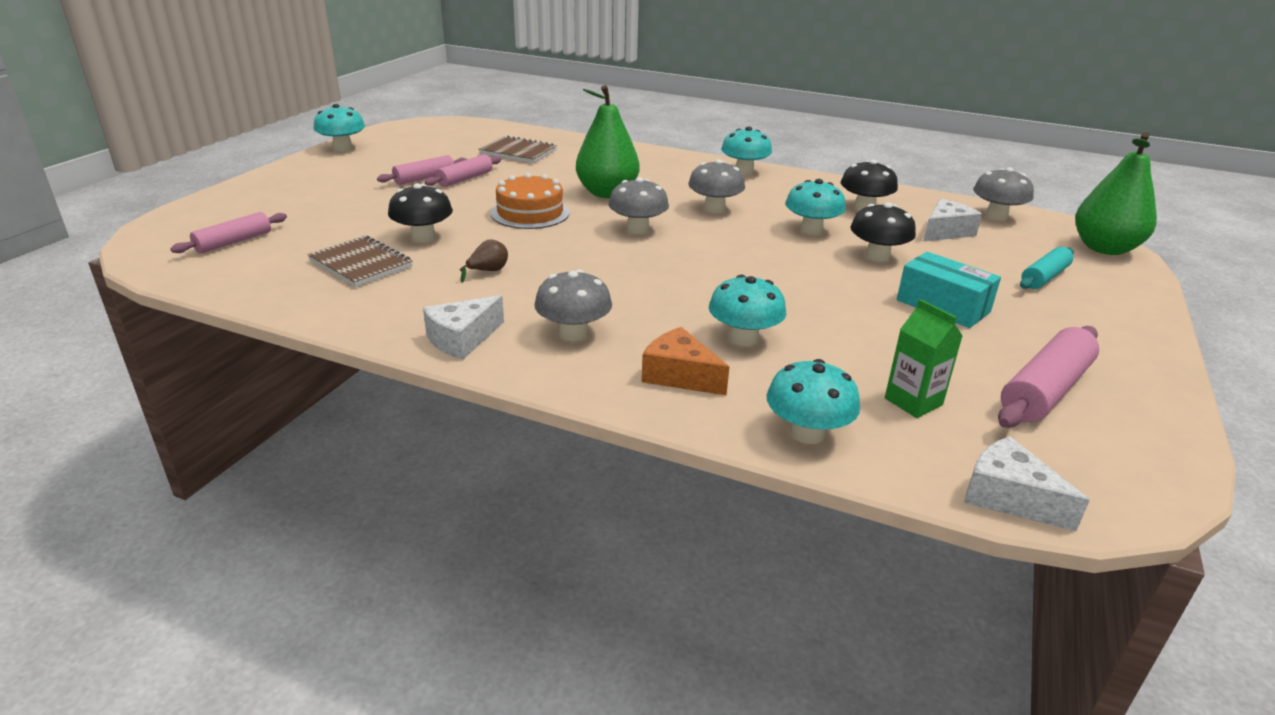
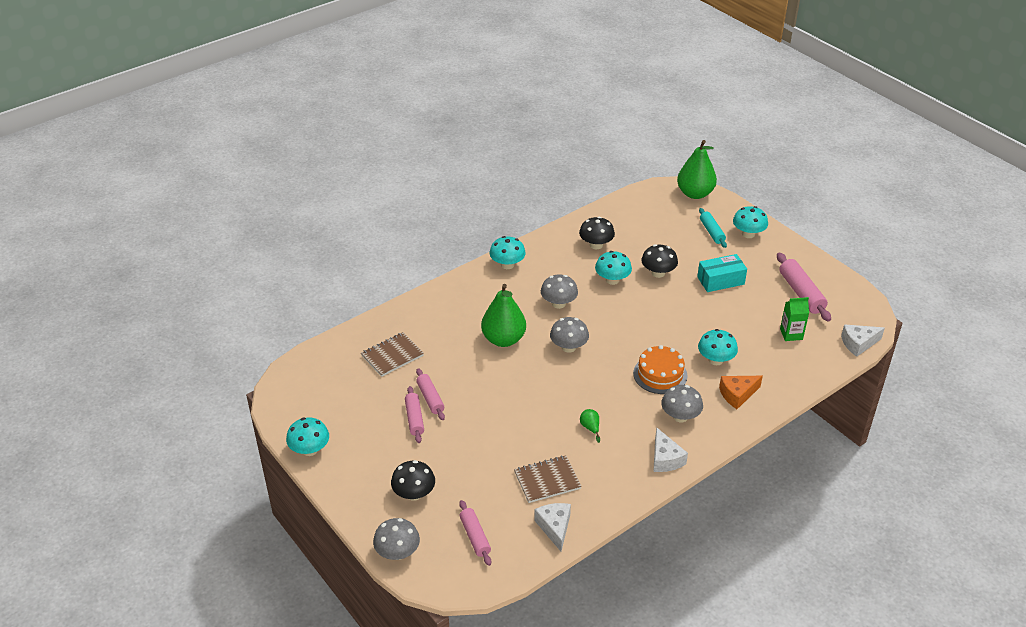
camera: 60 degrees left, 10 degrees up
(423, 237) = (523, 443): black mushroom -> black mushroom (414, 494)
(488, 271) = (590, 428): brown pear -> green pear
(530, 213) = (514, 385): orange cake -> orange cake (660, 374)
(807, 433) = (798, 375): turquoise mushroom -> turquoise mushroom (748, 234)
(945, 232) = (645, 233): white cheese -> white cheese (554, 528)
(996, 216) = (637, 204): grey mushroom -> grey mushroom (397, 552)

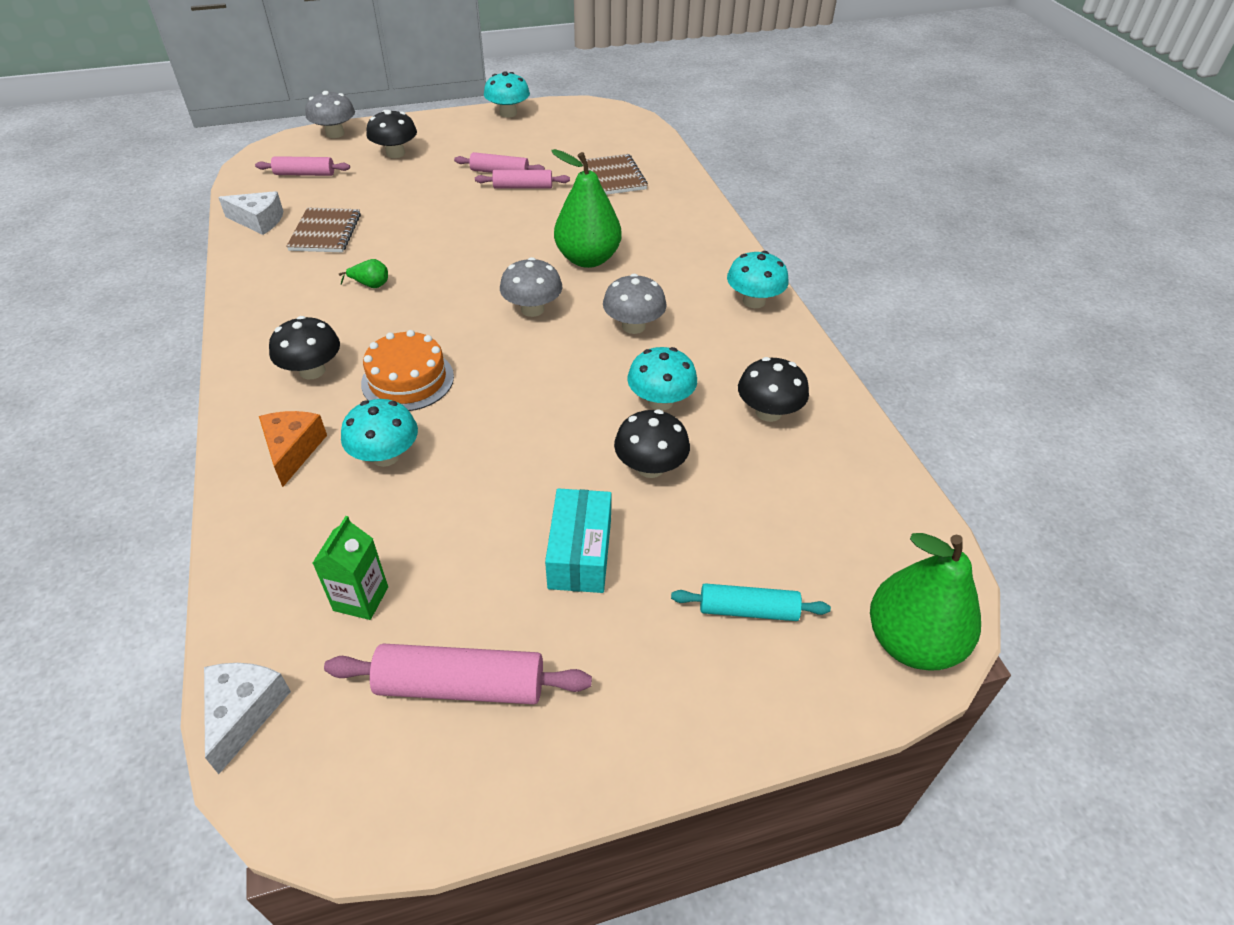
camera: 110 degrees right, 5 degrees up
(665, 459) = (258, 330): white cheese -> none
(680, 416) = (312, 371): grey mushroom -> black mushroom
(748, 234) = (716, 682): turquoise mushroom -> none

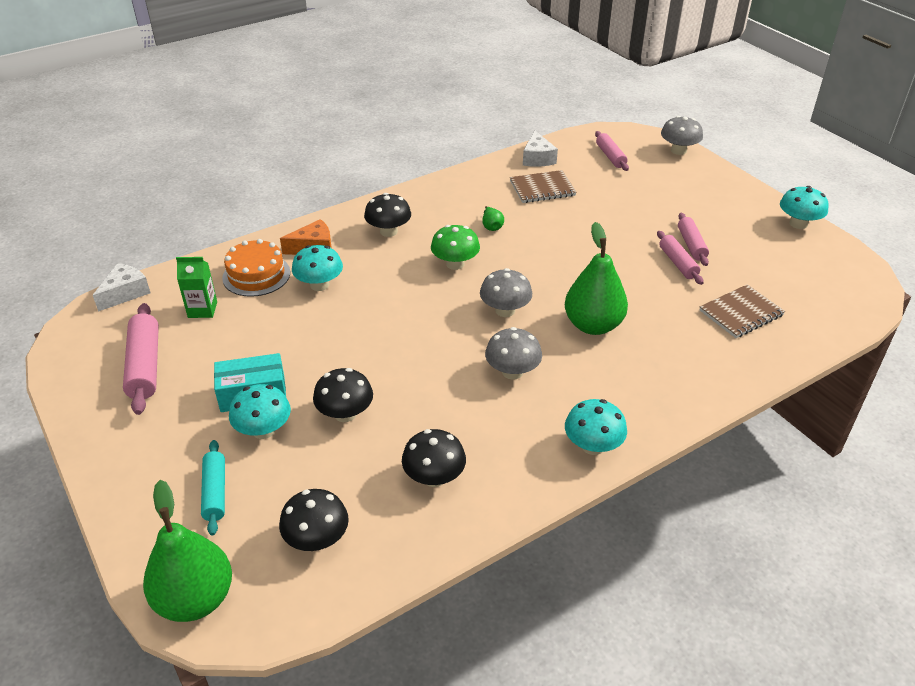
camera: 75 degrees right, 5 degrees down
(243, 712) = (125, 293): white cheese -> white cheese turned 45 degrees counterclockwise
(395, 153) = (674, 186): black mushroom -> black mushroom (317, 539)
(407, 380) = (396, 273): orange cake -> orange cake (256, 275)
(423, 328) = (455, 264): none -> green mushroom
(660, 401) = (422, 406): turquoise mushroom -> turquoise mushroom (263, 430)

